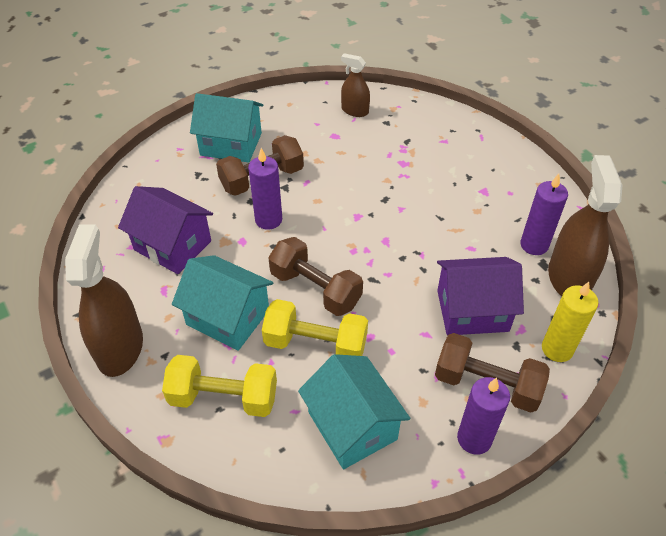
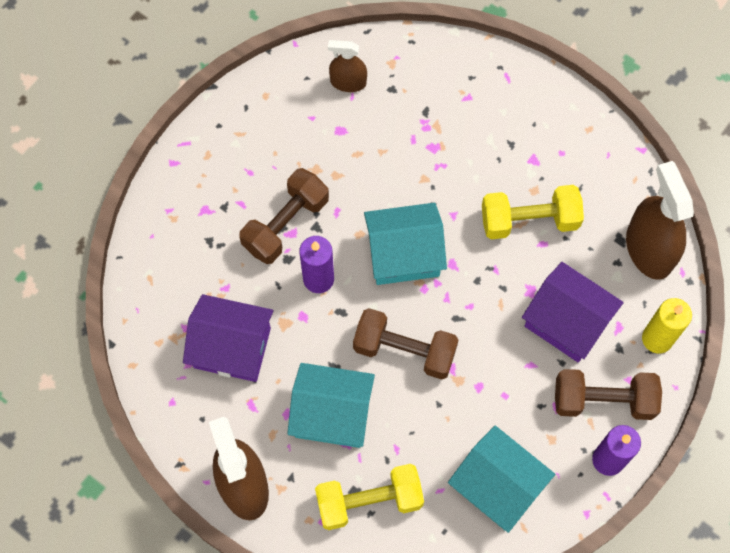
camera: 20 degrees left, 20 degrees up
(231, 144) = (226, 183): turquoise house -> turquoise house (404, 254)
(315, 344) = (430, 414): yellow dumbbell -> yellow dumbbell (529, 220)
(472, 310) = (566, 322): purple house -> purple house turned 60 degrees clockwise
(534, 245) = (605, 218): purple candle -> none

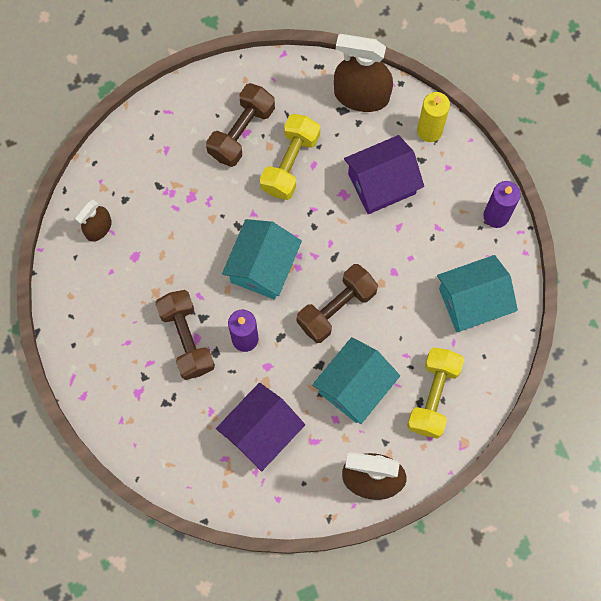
camera: 60 degrees left, 5 degrees up
(603, 400) = (452, 193): brown dumbbell -> brown dumbbell (241, 132)

